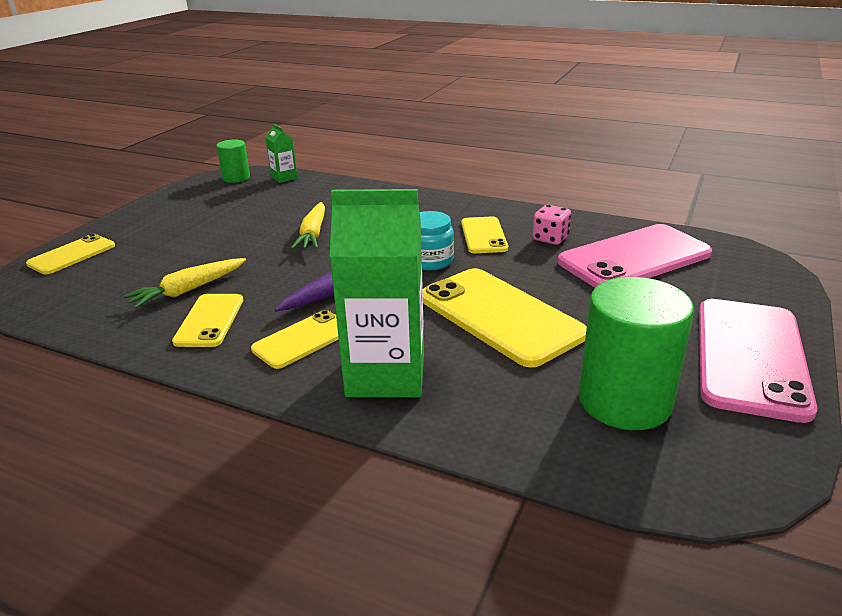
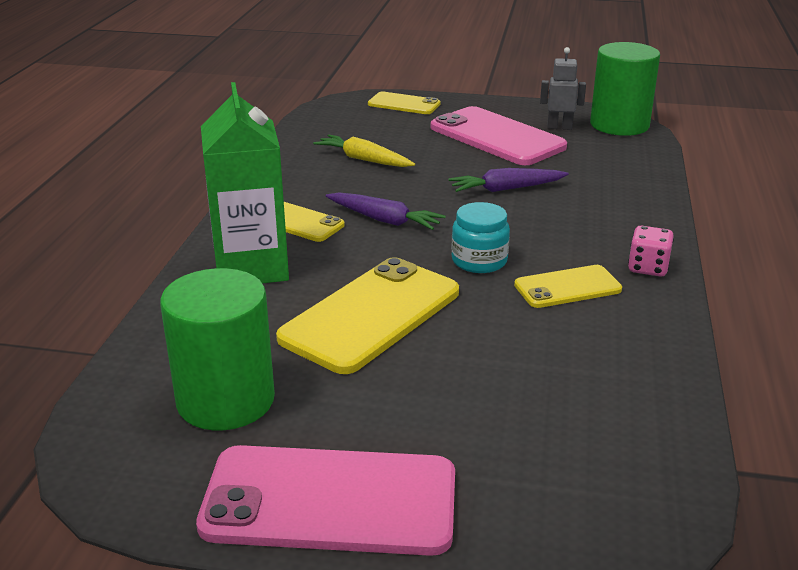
camera: 75 degrees right, 0 degrees up
(209, 320) = (317, 179): yellow phone -> none
(215, 197) = (559, 127): none -> grey robot
(236, 178) = (619, 125): green cylinder -> green cylinder, size x1.83
(284, 178) = (642, 147): green carton -> none
(313, 234) = (506, 189): yellow carrot -> purple carrot
(550, 238) = (591, 337): pink dice -> pink dice (648, 268)
(634, 258) = (570, 409): pink phone -> pink phone (497, 137)

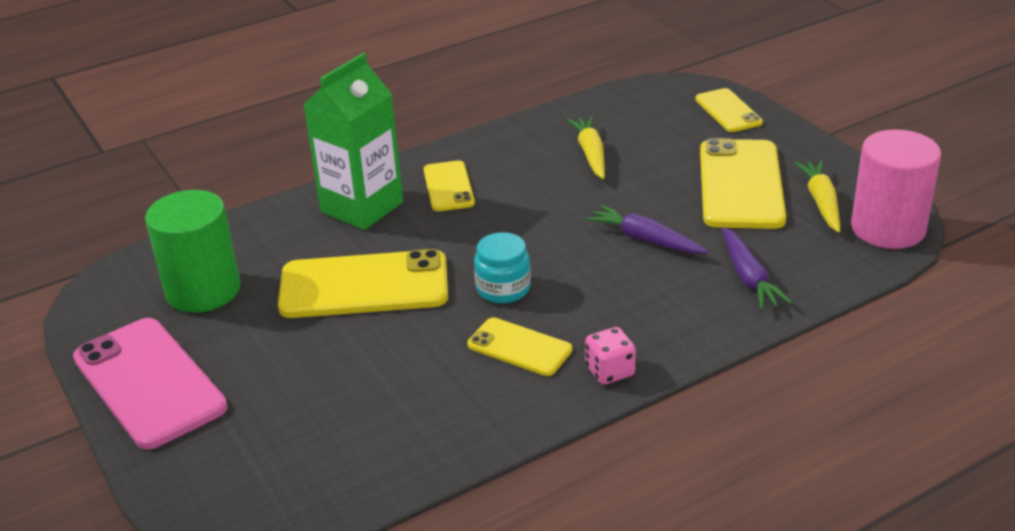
camera: 50 degrees right, 5 degrees up
(384, 220) = (505, 217): purple carrot -> purple carrot (748, 277)
(497, 137) = (741, 185): pink phone -> yellow phone
(559, 127) = (821, 202): grey robot -> yellow carrot
(619, 125) = (888, 228): green cylinder -> pink cylinder

